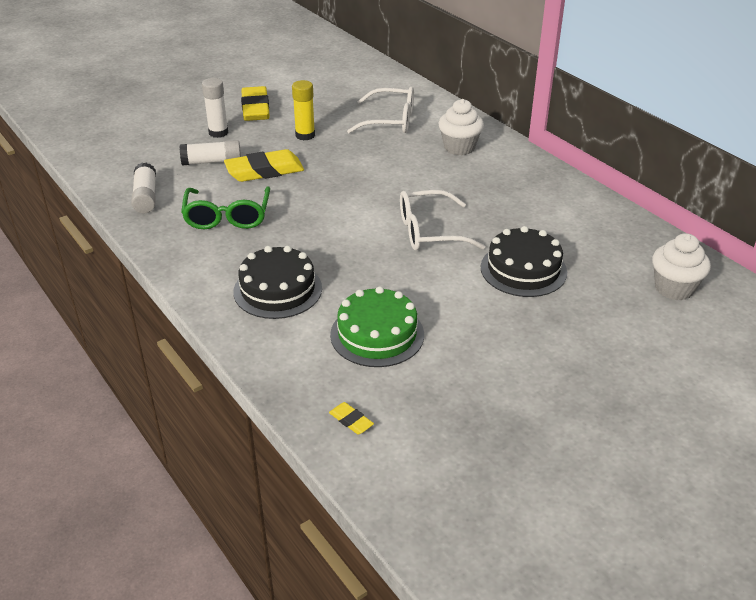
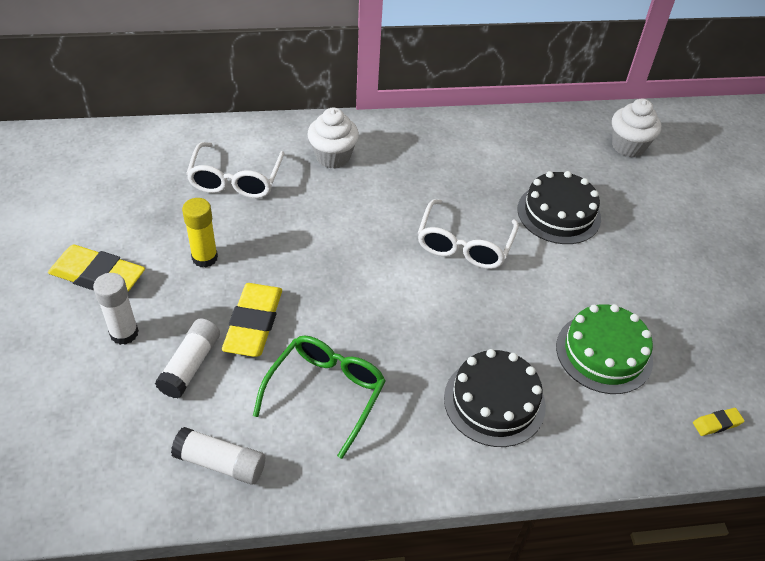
camera: 65 degrees left, 10 degrees up
(227, 216) = (325, 394): green glasses -> green glasses turned 90 degrees counterclockwise
(390, 121) = (236, 179): white glasses -> white glasses turned 150 degrees clockwise

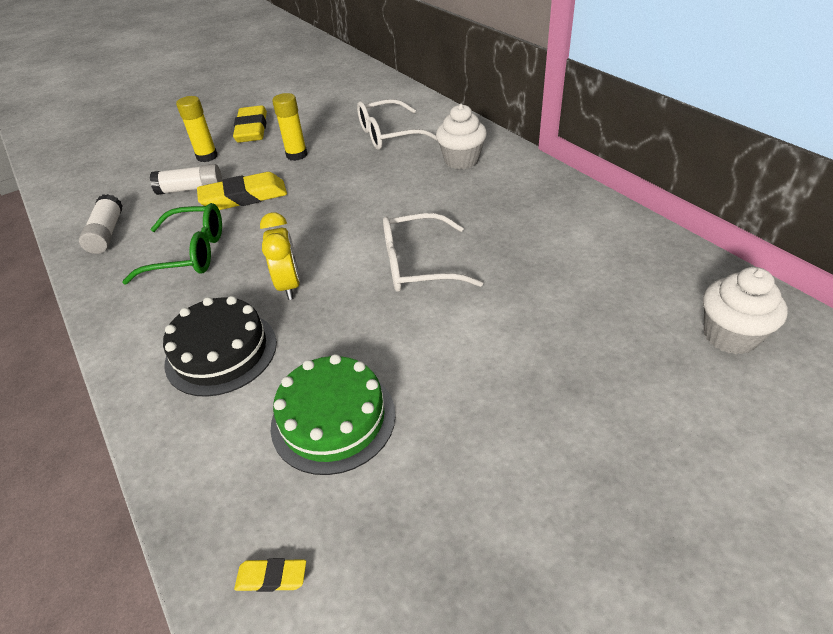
camera: 70 degrees right, 5 degrees down
(124, 333) = (207, 156): white glue stick -> yellow glue stick
(434, 332) = (289, 285): none -> yellow clock
(559, 213) = (530, 314): black cake -> none
(717, 424) = (272, 577): yellow eraser -> yellow eraser turned 45 degrees counterclockwise

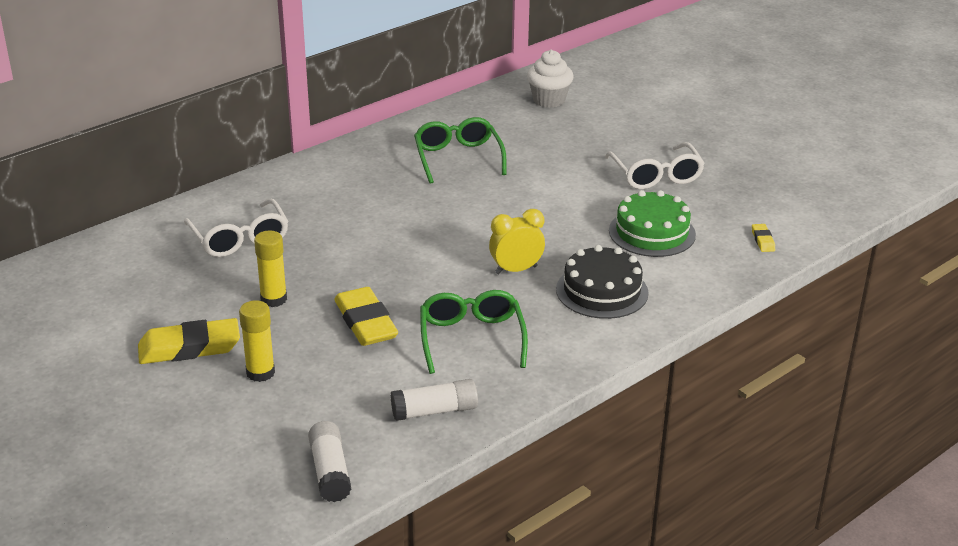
camera: 100 degrees left, 10 degrees down
(190, 189) = (342, 368): white glue stick -> white glue stick (330, 472)
(419, 265) = (483, 208): white glasses -> white glasses (655, 175)
(461, 160) = (310, 192): white cupcake -> none
(535, 247) = (458, 158): none -> green glasses

